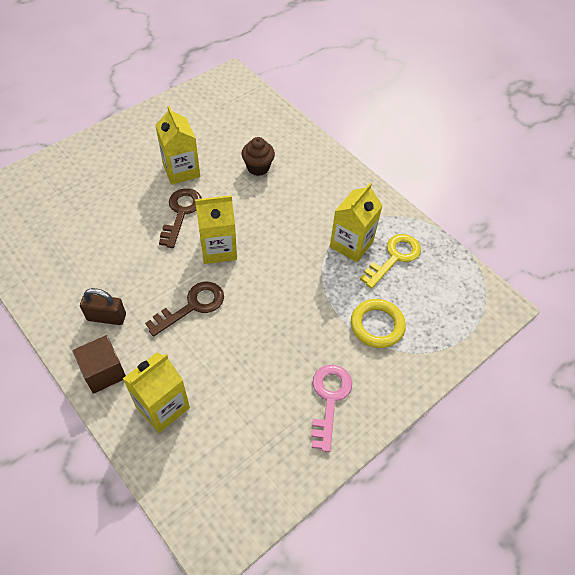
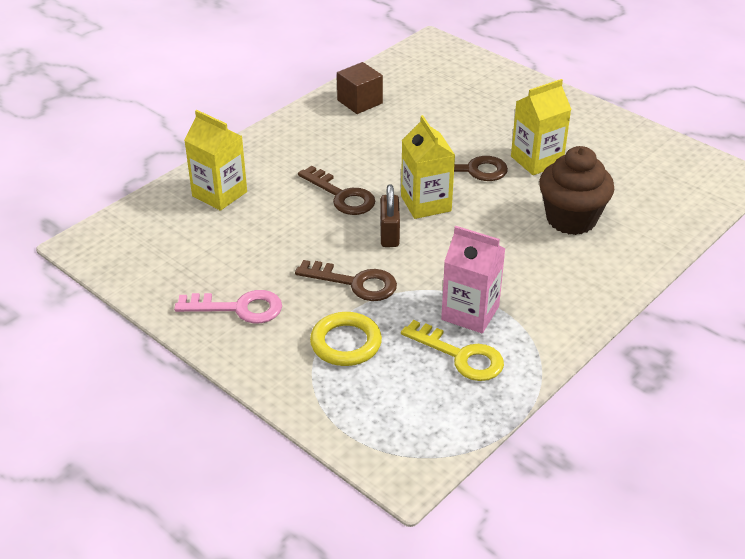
camera: 85 degrees right, 15 degrees down
(103, 372) = (254, 153): brown cube -> brown cube (359, 102)
(106, 317) = (316, 144): brown padlock -> brown padlock (389, 234)
(258, 167) = (571, 219): brown cupcake -> brown cupcake, size x1.64
(309, 310) = (355, 283): none -> brown key
(351, 244) = (470, 313): yellow carton -> pink carton

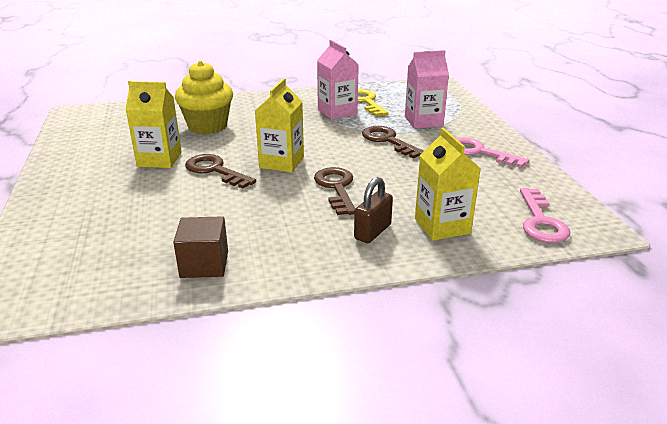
camera: 145 degrees left, 10 degrees down
(136, 232) = (541, 221): none -> pink key
(346, 343) = (423, 121): yellow ring -> pink carton
(389, 234) = (333, 155): brown padlock -> brown padlock (372, 232)
(571, 219) = (207, 126): brown cupcake -> yellow cupcake

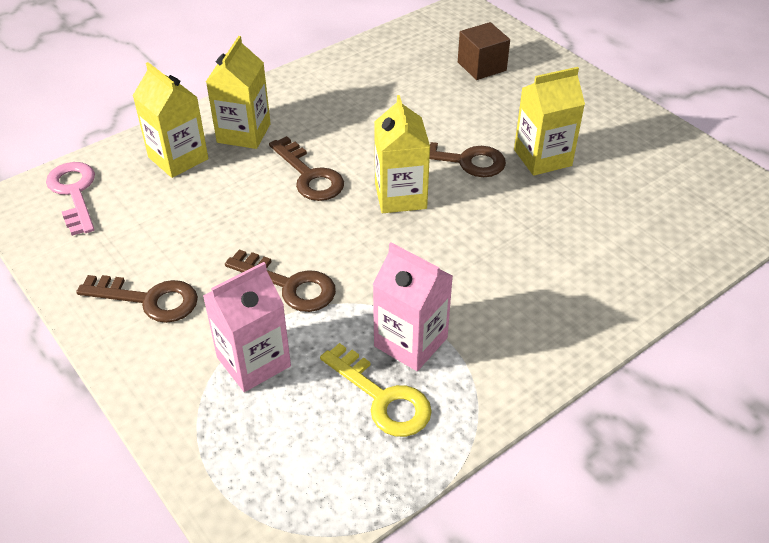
camera: 155 degrees right, 15 degrees up
(204, 264) = (365, 68): brown cube -> brown cube (481, 66)
(207, 126) = (564, 235): yellow cupcake -> none
(372, 232) = (244, 133): brown padlock -> yellow carton
(479, 152) = (149, 299): pink key -> brown key

